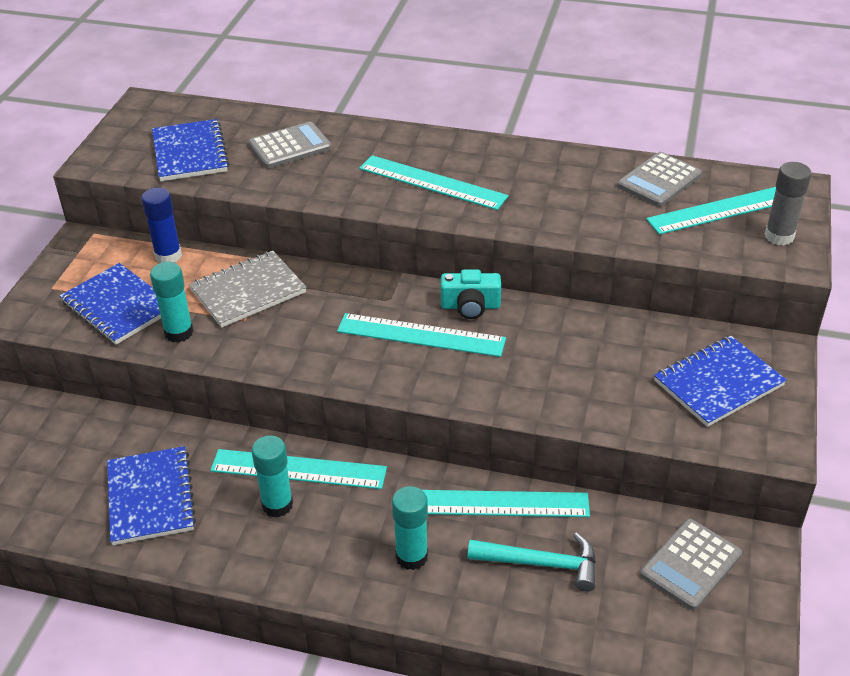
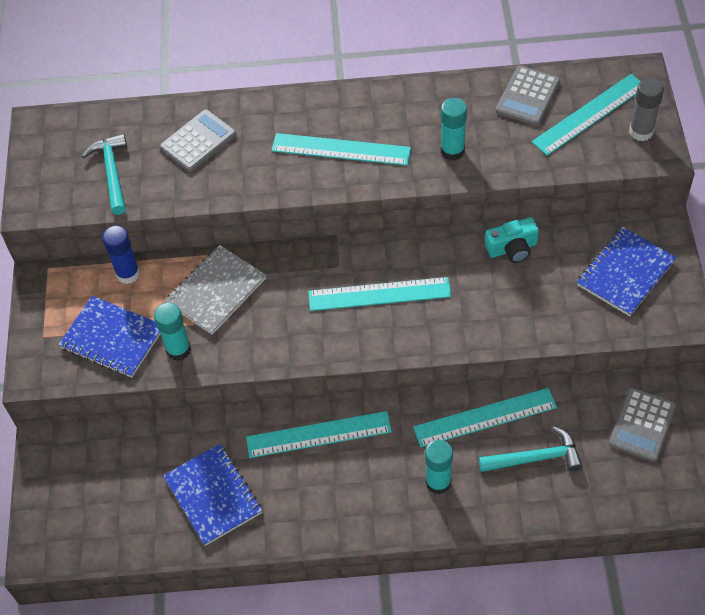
camera: 15 degrees left, 15 degrees up
(190, 153) = (112, 173): blue notebook -> turquoise hammer
(277, 505) = (316, 471): turquoise glue stick -> turquoise glue stick (452, 151)
(470, 306) = (407, 253): turquoise camera -> turquoise camera (512, 248)

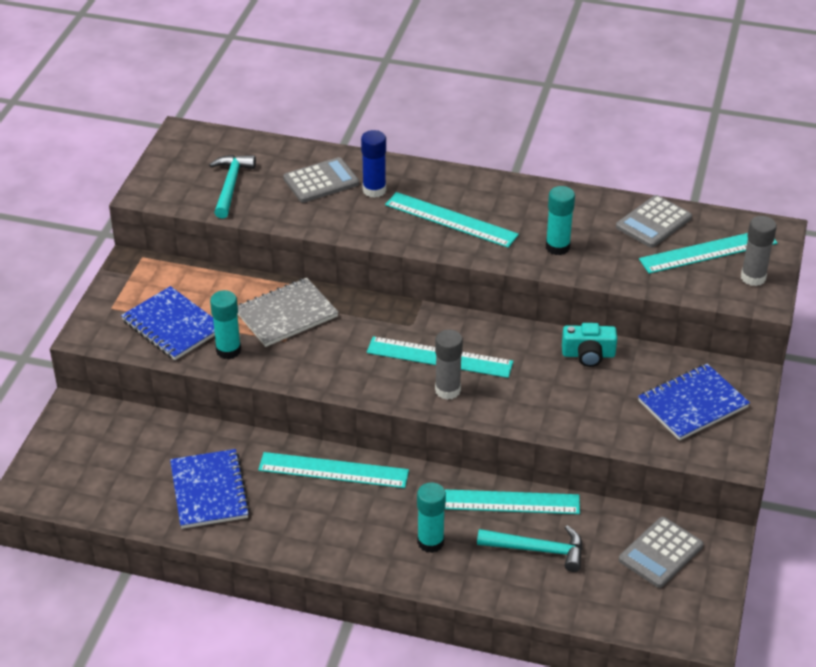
camera: 15 degrees right, 15 degrees down
(128, 274) = (212, 280): blue glue stick -> blue glue stick (374, 190)
(402, 328) = (447, 390): none -> grey glue stick

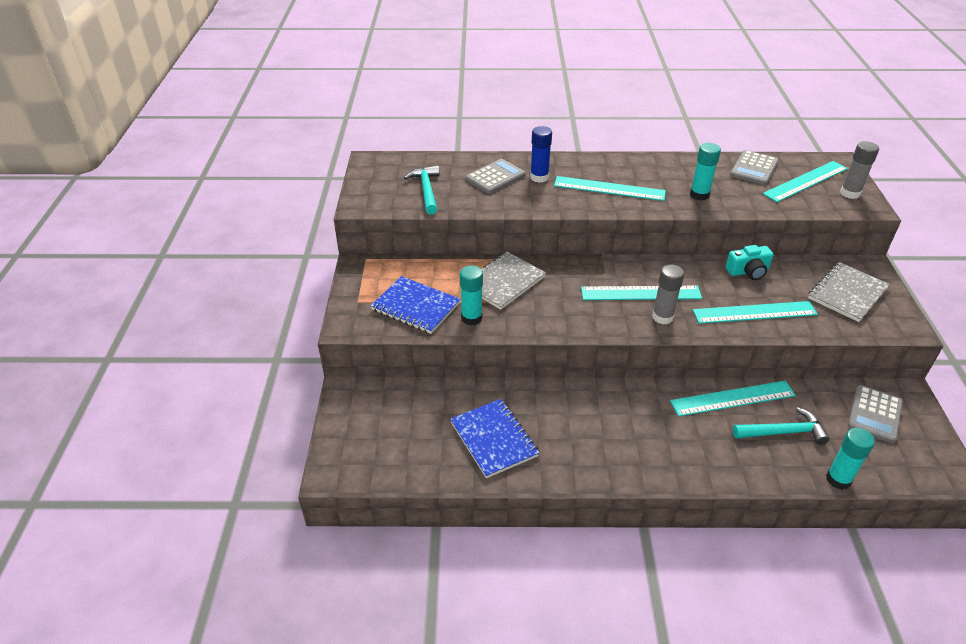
camera: 15 degrees left, 0 degrees up
(333, 470) = (587, 400): turquoise ruler -> turquoise ruler (754, 312)
(430, 542) = (697, 444): turquoise glue stick -> turquoise glue stick (838, 479)
(692, 404) = (847, 293): blue notebook -> grey notebook

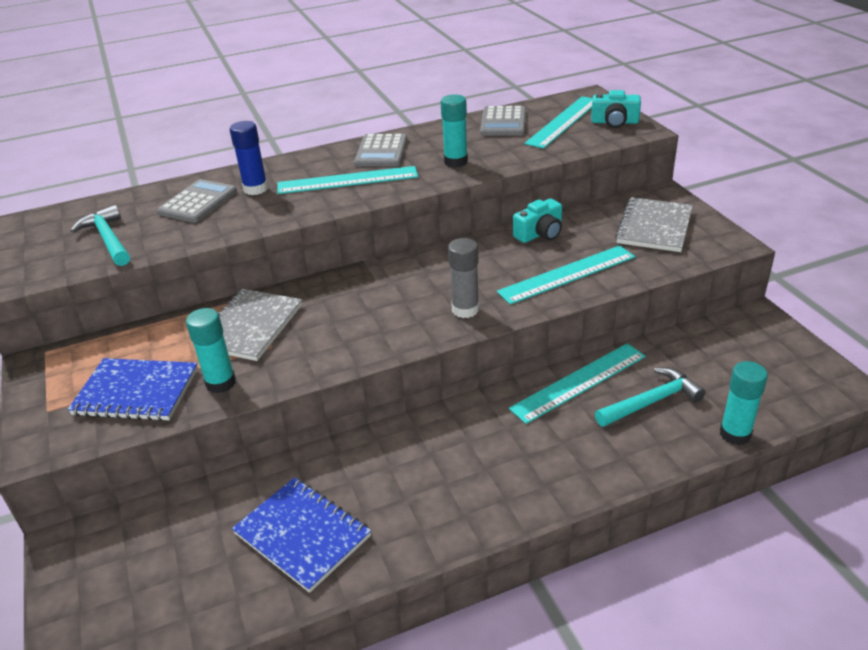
camera: 20 degrees left, 5 degrees down
(640, 293) = (428, 290): turquoise ruler -> none
(850, 193) = (614, 122): grey glue stick -> turquoise camera
(874, 414) = (736, 349): grey calculator -> grey calculator (381, 151)

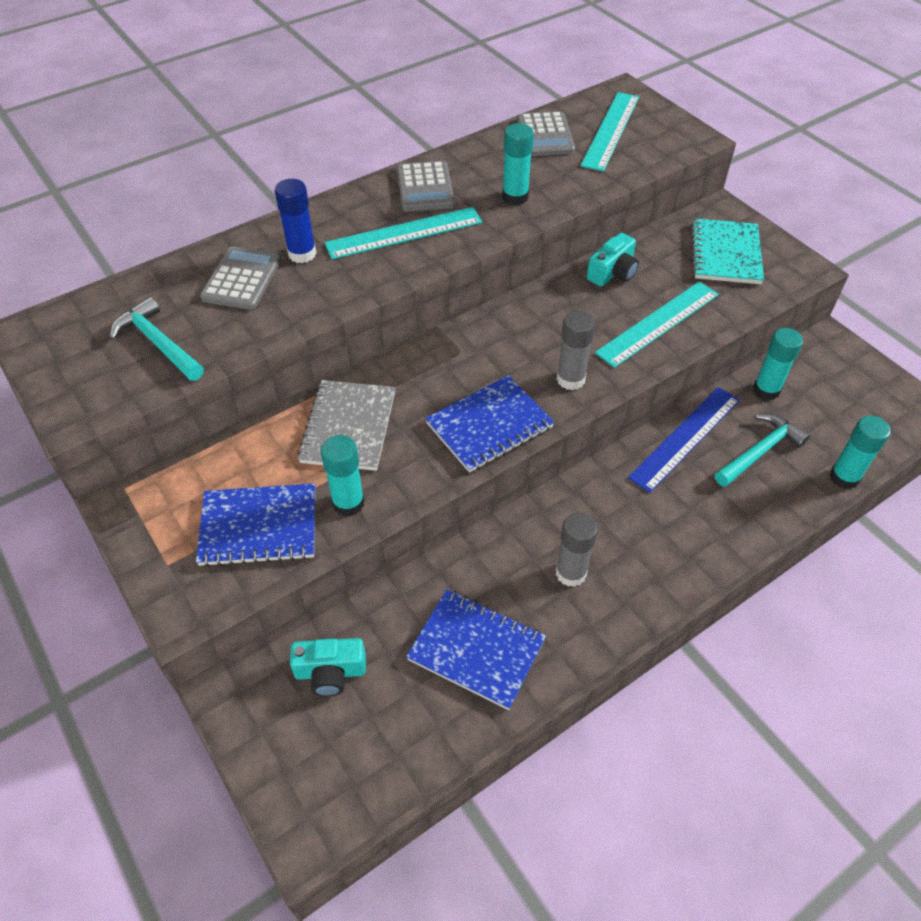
camera: 15 degrees left, 15 degrees up
(374, 338) = (489, 425): none -> blue notebook
(421, 482) = (571, 573): none -> grey glue stick
(579, 382) = (685, 438): turquoise ruler -> blue ruler
(614, 122) = (665, 128): turquoise camera -> turquoise camera (330, 672)
(654, 227) = (725, 254): grey notebook -> turquoise notebook
(676, 351) = (766, 390): none -> turquoise glue stick

